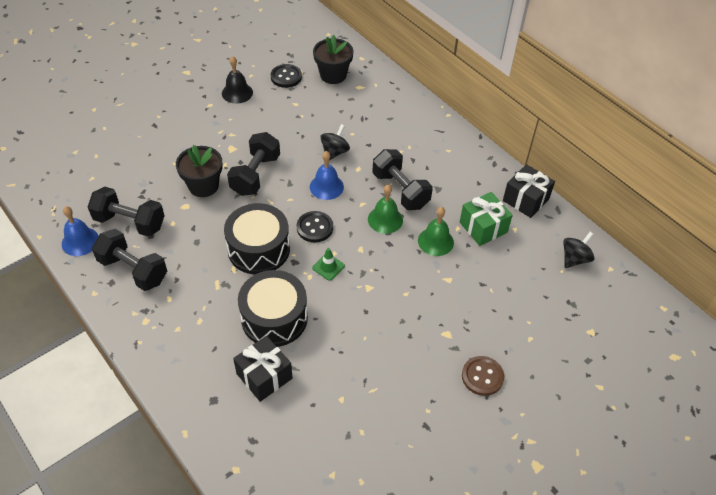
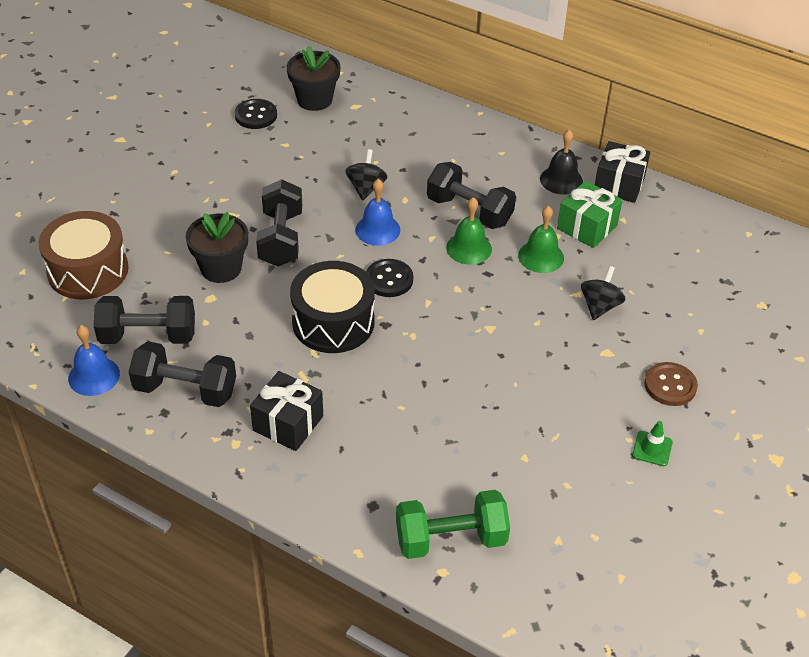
camera: 20 degrees left, 5 degrees down
(116, 162) = (88, 270): none -> brown drum
(237, 93) = (202, 148): black bell -> black bell (561, 180)
(254, 445) = (450, 539): none -> green dumbbell
(264, 376) = (420, 460): black gift -> black gift (288, 423)
(274, 318) = (396, 393): black drum -> none
(328, 267) = (430, 319): green traffic cone -> green traffic cone (652, 449)
(574, 259) = (705, 233): black spinning top -> black spinning top (600, 306)

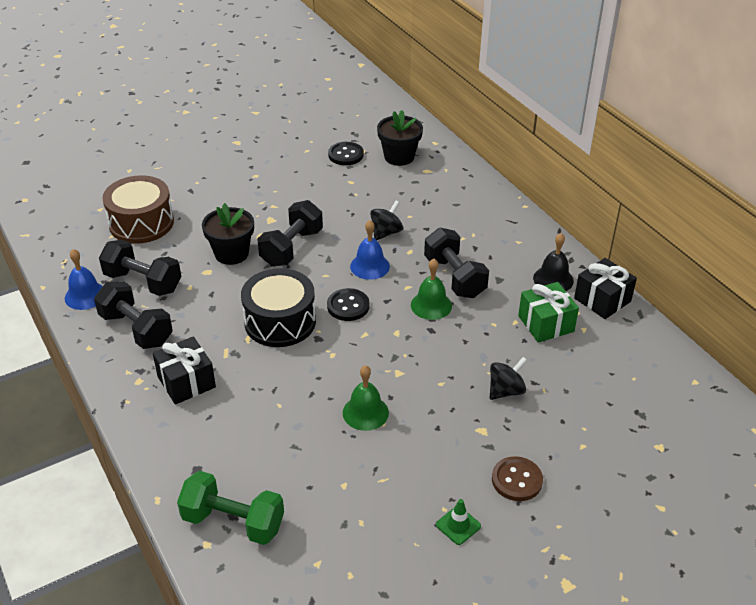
camera: 30 degrees right, 5 degrees down
(541, 256) = (486, 333): green bell -> green bell (365, 412)

